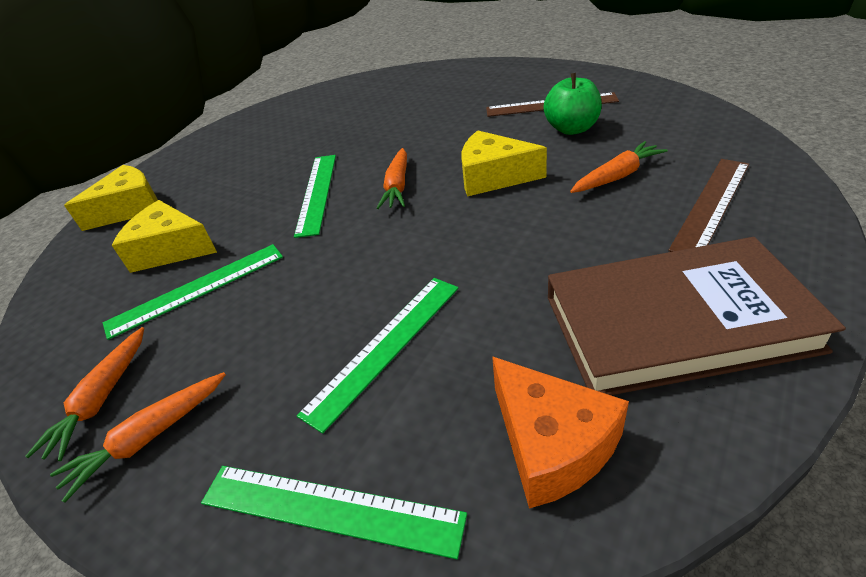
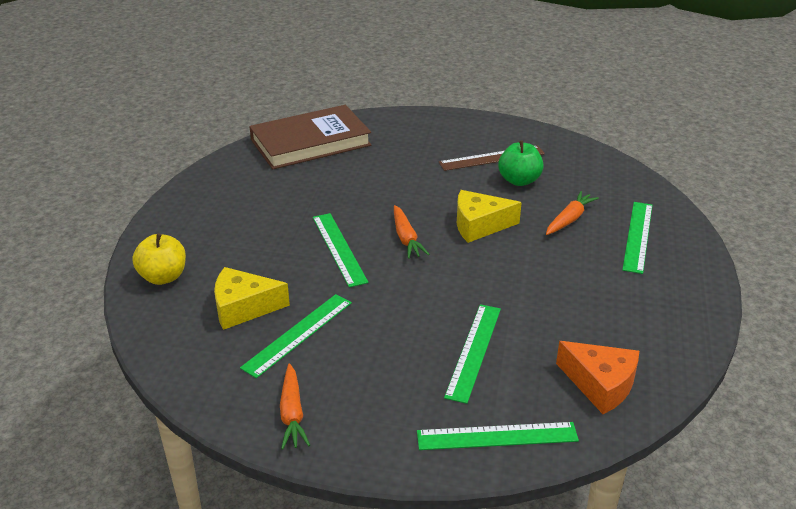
camera: 25 degrees left, 5 degrees down
(130, 208) = (163, 277): yellow cheese -> yellow apple
(149, 438) = (351, 427): orange carrot -> none
(676, 323) = (641, 313): brown book -> brown book (310, 142)
(711, 204) = (637, 236): brown ruler -> green ruler

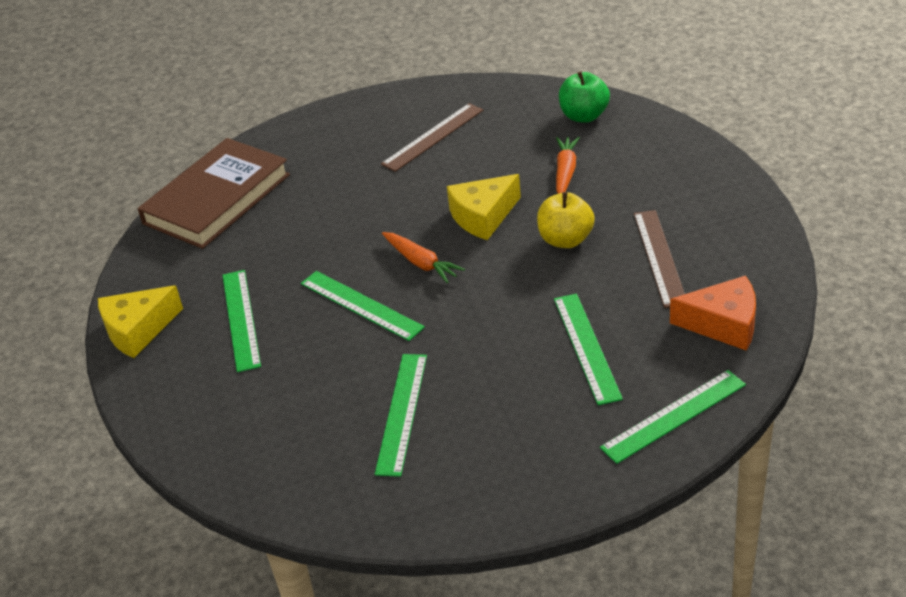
camera: 25 degrees left, 5 degrees up
(163, 277) = (196, 423): yellow apple -> yellow apple (565, 240)
(243, 307) = (318, 413): yellow cheese -> yellow cheese (138, 330)
(292, 413) = (468, 491): orange carrot -> none
(519, 180) = (482, 150): green apple -> green apple (584, 116)
(590, 311) = (659, 257): none -> brown ruler
(637, 236) = (643, 162): green ruler -> green ruler (241, 319)

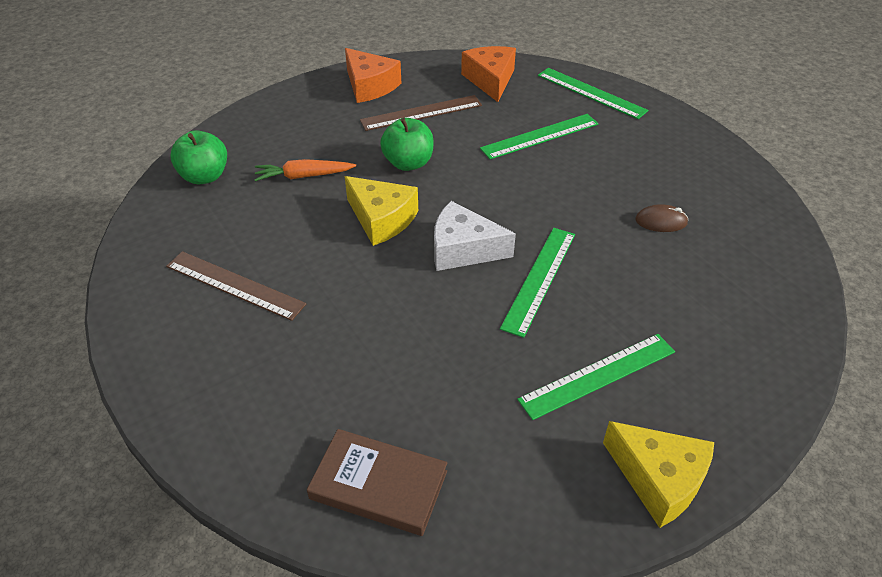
camera: 110 degrees left, 5 degrees up
(217, 199) = (378, 485): brown book -> brown book, size x0.62
(402, 413) = (661, 221): green ruler -> brown mouse
(421, 263) = (463, 249): orange carrot -> white cheese
(565, 240) = (408, 163): yellow apple -> green apple
(727, 222) = (369, 86): none -> orange cheese

